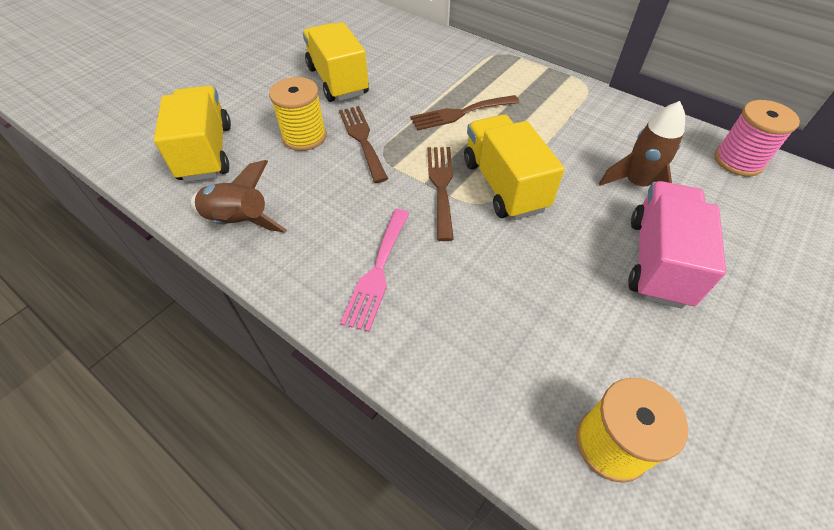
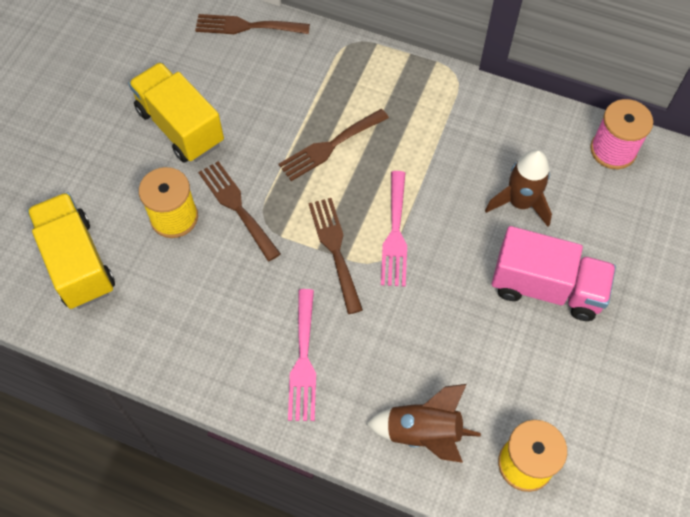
camera: 15 degrees left, 10 degrees up
(238, 222) = (151, 340): brown rocket -> brown rocket (423, 433)
(416, 33) = (246, 26): none -> brown fork
(504, 185) = (395, 234): yellow truck -> pink fork
(658, 261) = (546, 287): pink truck -> pink truck turned 105 degrees clockwise

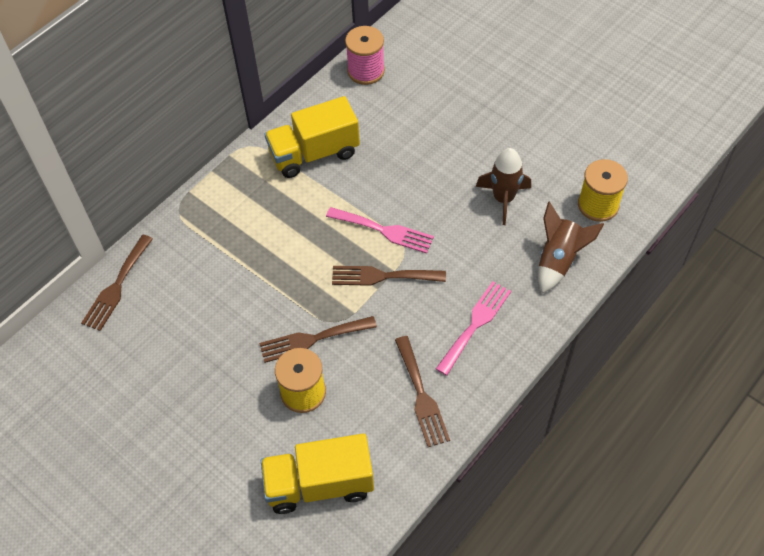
camera: 70 degrees left, 5 degrees down
(180, 127) = (206, 367): yellow truck -> yellow truck (314, 153)
(303, 361) = (475, 324): pink fork -> pink fork turned 75 degrees counterclockwise
(330, 146) = (280, 254): brown fork -> brown fork (421, 395)
(520, 203) = (388, 142): brown rocket -> brown rocket (503, 199)
(546, 287) = (466, 149): pink truck -> none

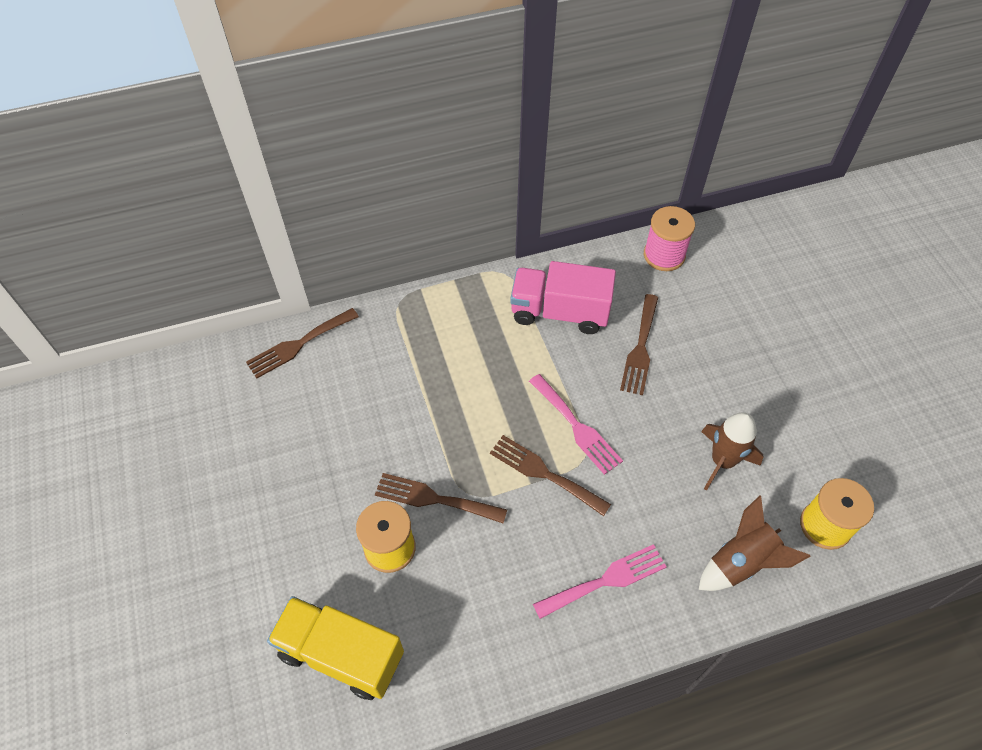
camera: 30 degrees right, 0 degrees up
(314, 153) = (559, 312): yellow truck -> pink truck
(421, 395) = (500, 624): brown fork -> brown fork (640, 348)

